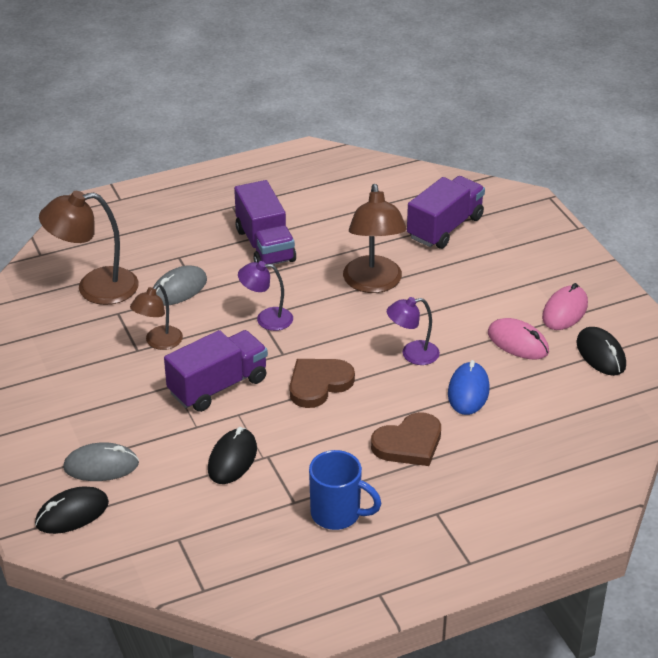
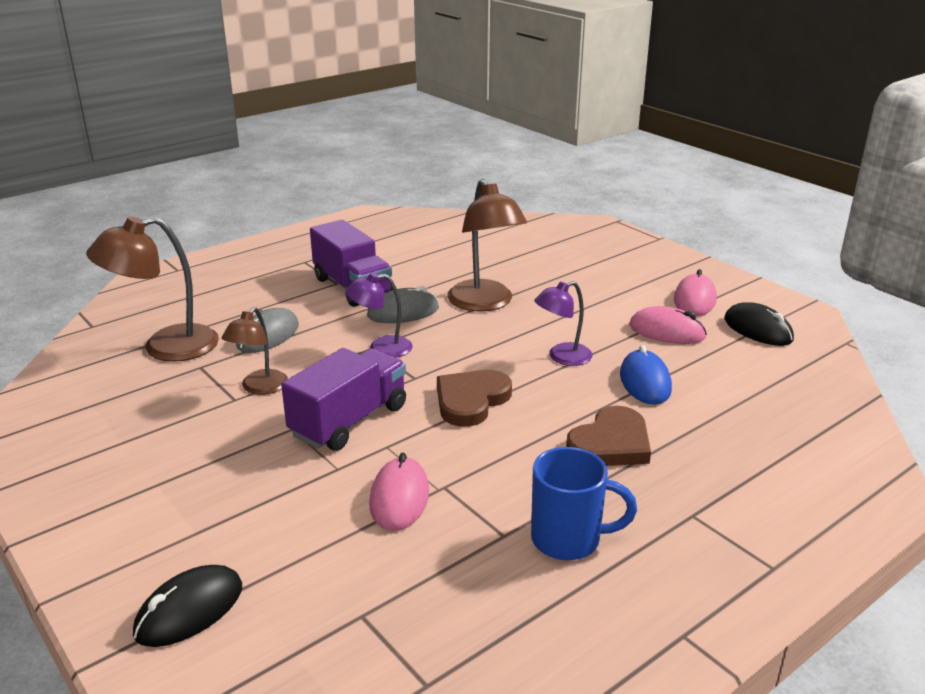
camera: 15 degrees left, 10 degrees down
(101, 466) = (219, 537): grey mouse -> grey mouse (403, 312)
(232, 459) = (399, 498): black mouse -> pink mouse
(445, 227) = (532, 252): purple truck -> none

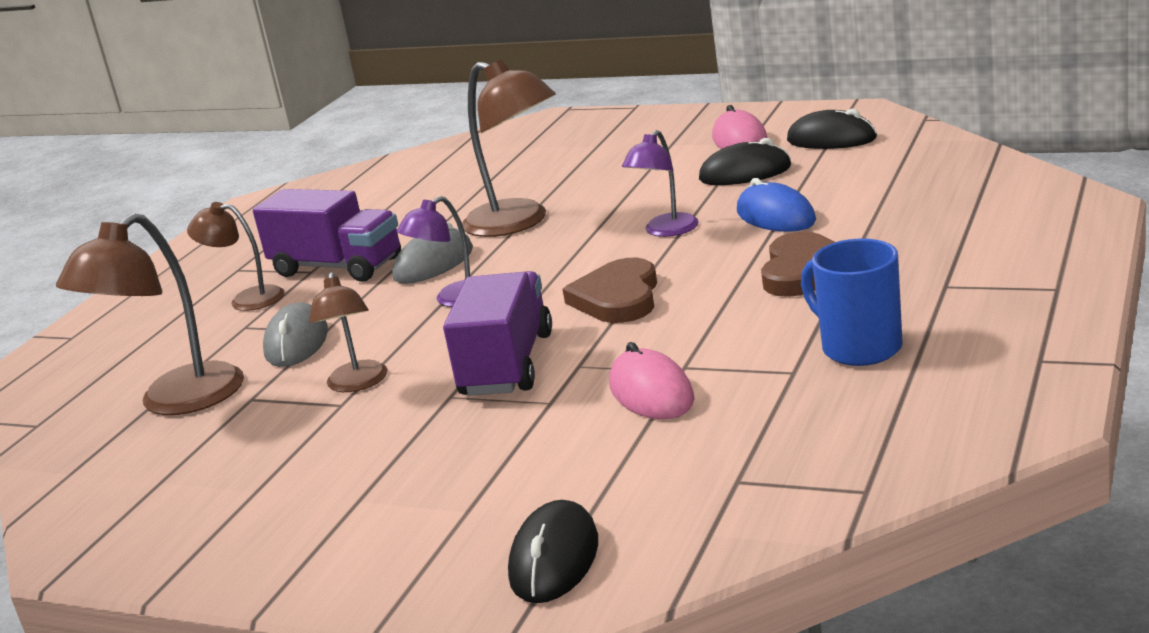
camera: 25 degrees left, 5 degrees down
(283, 287) = (247, 299): none -> brown lamp
(569, 539) = (859, 348): blue mug -> blue mug turned 105 degrees counterclockwise
(667, 331) = (745, 173): pink mouse -> black mouse

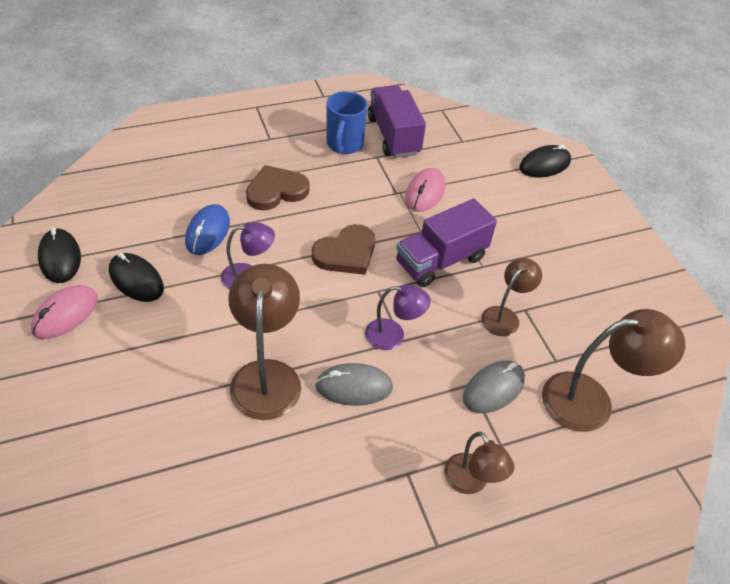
camera: 140 degrees left, 25 degrees up
(337, 267) = (392, 456): purple truck -> purple truck (393, 136)

